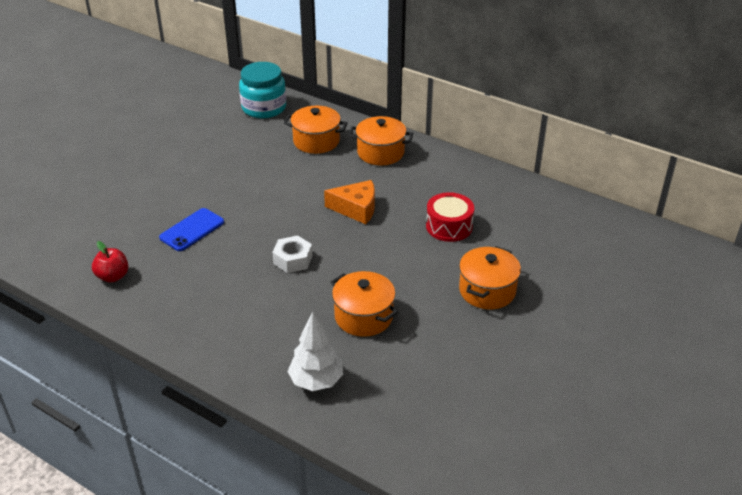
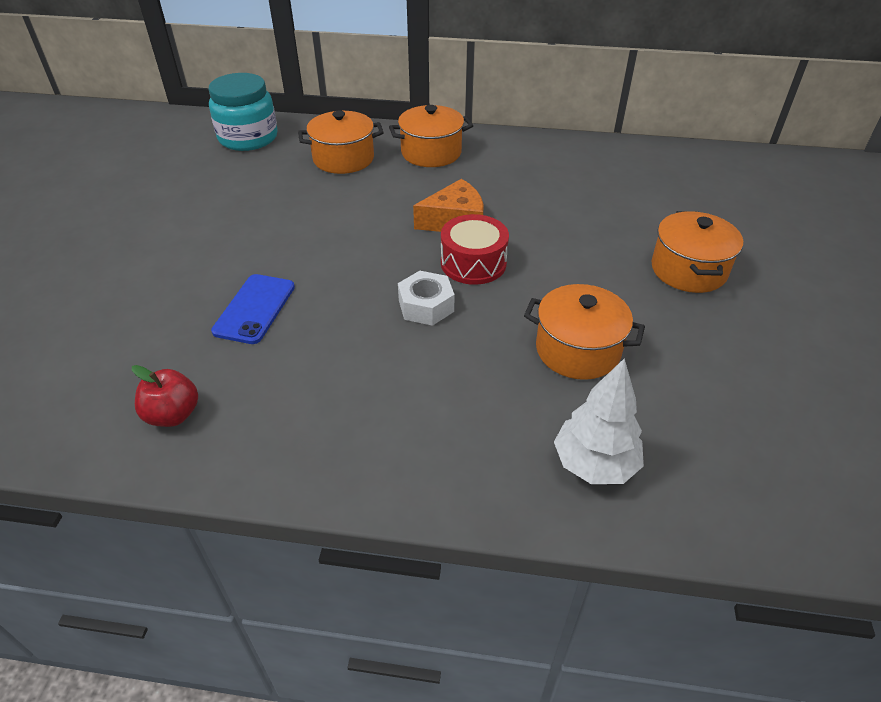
camera: 25 degrees left, 5 degrees up
(449, 226) = (579, 211): red drum -> red drum (473, 263)

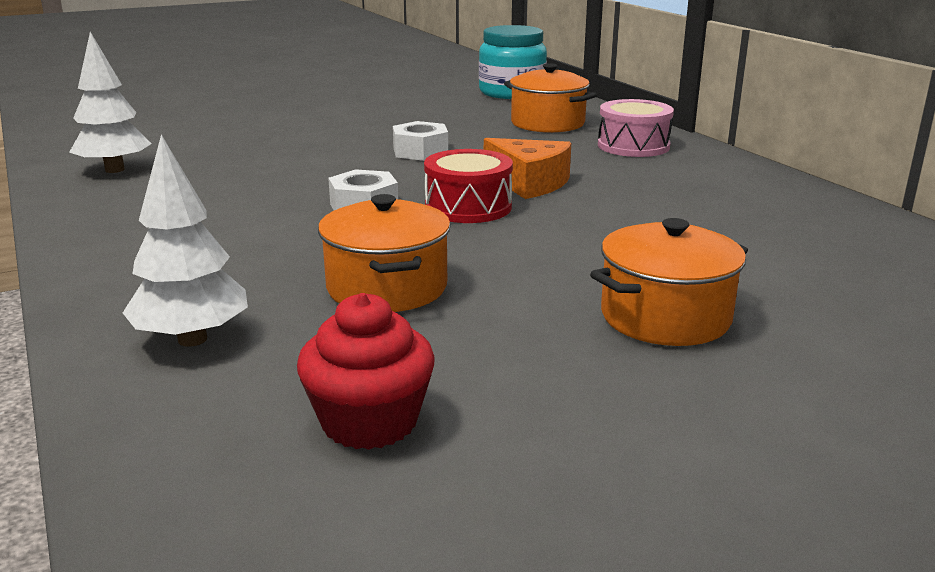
camera: 55 degrees right, 20 degrees down
(173, 415) = (114, 170): red apple -> white tree
(254, 309) = (273, 156): blue phone -> none
(336, 235) = (420, 151): none -> white nut
(431, 153) = (633, 146): orange pot -> pink drum
(744, 422) = (369, 422): none -> red cupcake

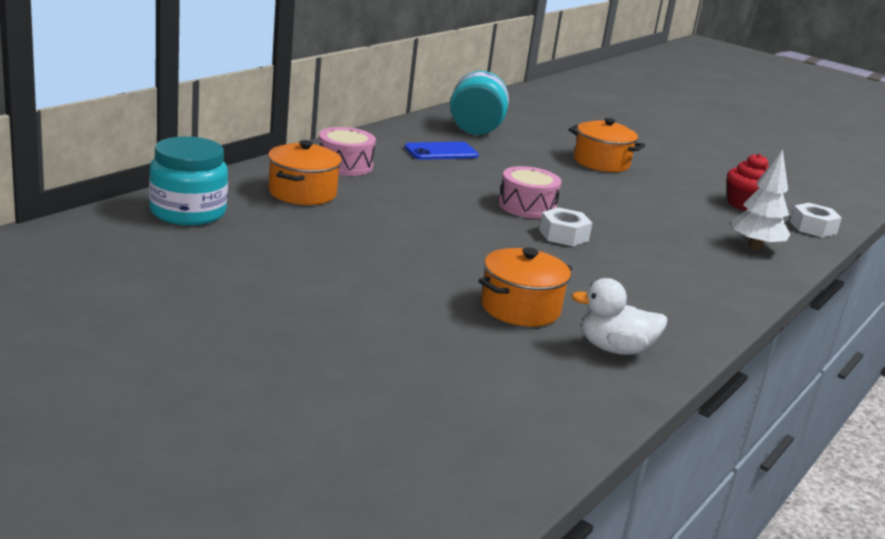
camera: 120 degrees left, 0 degrees up
(114, 170) = (614, 349): white tree -> white duck
(387, 287) = (653, 215): orange pot -> orange pot (520, 308)
(420, 151) = (430, 232): white nut -> white nut (813, 228)
(468, 207) = (527, 206): red drum -> pink drum
(529, 183) = (463, 193): orange cheese -> none
(697, 198) = (441, 152): none -> blue phone
(831, 241) = (475, 130): none -> turquoise jar

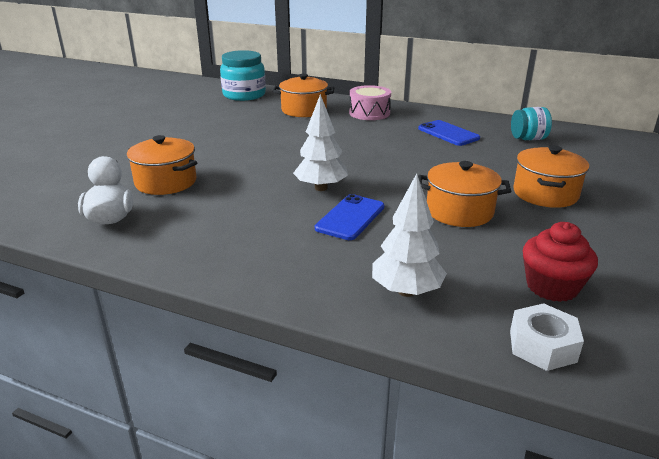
camera: 80 degrees right, 5 degrees up
(475, 130) = (528, 139): turquoise jar -> turquoise jar, size x0.61
(527, 206) = (369, 170): pink drum -> none
(563, 235) = (321, 188): white nut -> white tree
(628, 197) = (459, 211): none -> orange pot
(633, 237) = (350, 217): none -> blue phone

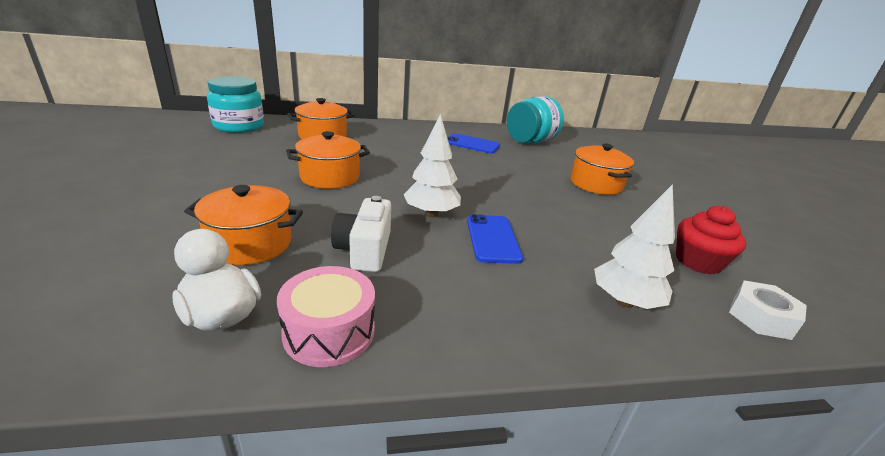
camera: 35 degrees left, 0 degrees up
(235, 202) = (364, 250): none -> white camera
(369, 113) = (387, 133): pink drum -> pink drum (329, 331)
(459, 211) = (564, 212): orange pot -> orange pot (330, 177)
(528, 139) = (530, 141): turquoise jar -> turquoise jar, size x1.64

